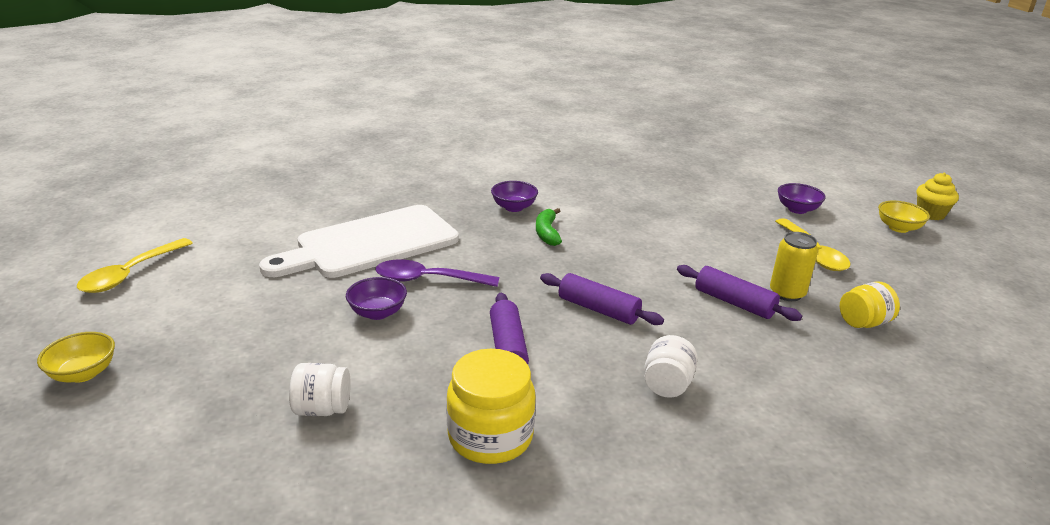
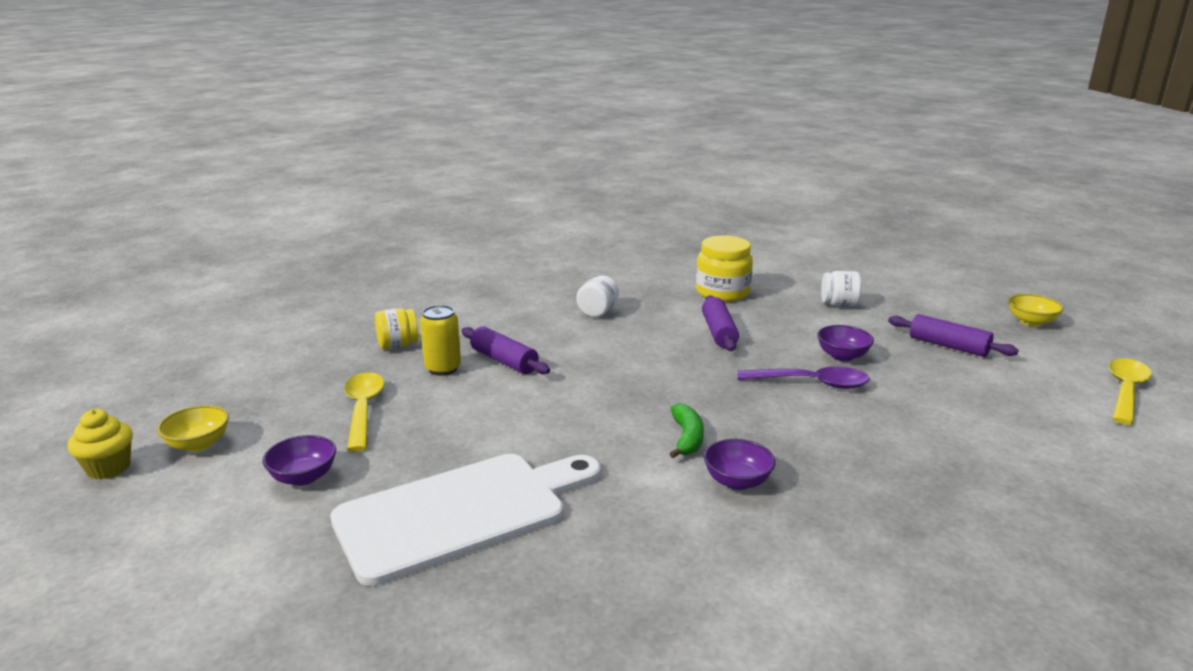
camera: 175 degrees left, 5 degrees down
(370, 243) = (903, 424): white cutting board -> white cutting board (461, 513)
(598, 309) = (638, 357): purple rolling pin -> purple rolling pin (948, 346)

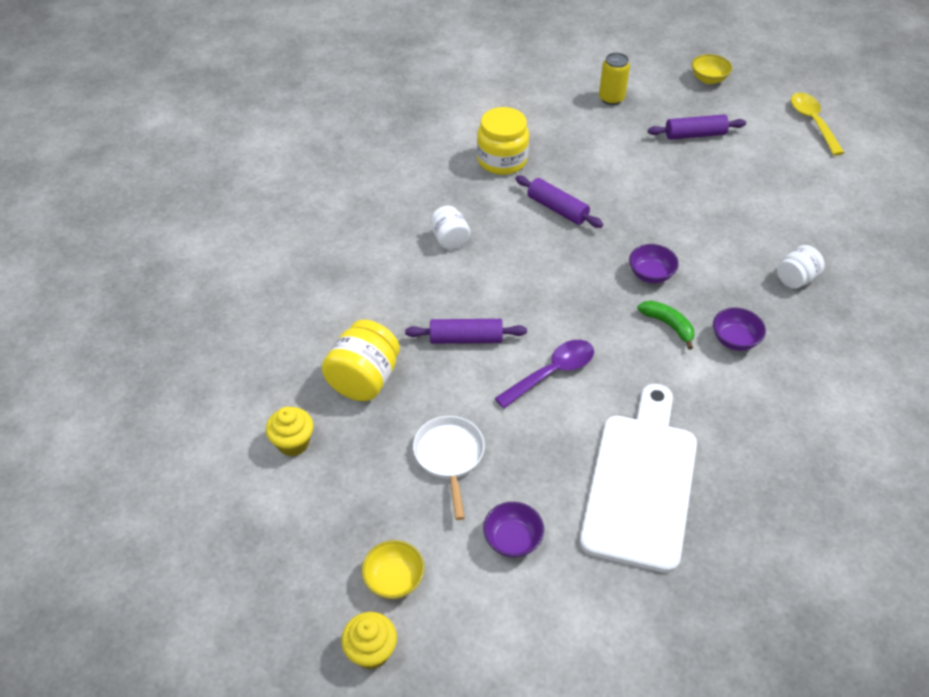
camera: 45 degrees left, 25 degrees up
(297, 349) = (293, 443): none -> yellow cupcake
(363, 409) = (449, 457): yellow spoon -> white pan
(398, 345) = (364, 379): yellow jar -> yellow jar, size x1.62
(443, 368) = (437, 377): yellow can -> yellow can (611, 98)
(812, 383) = (669, 224): purple spoon -> purple spoon (552, 373)
(839, 304) = (589, 127): white jar -> white jar (795, 279)
(842, 356) = (654, 185): purple bowl -> purple bowl (650, 274)

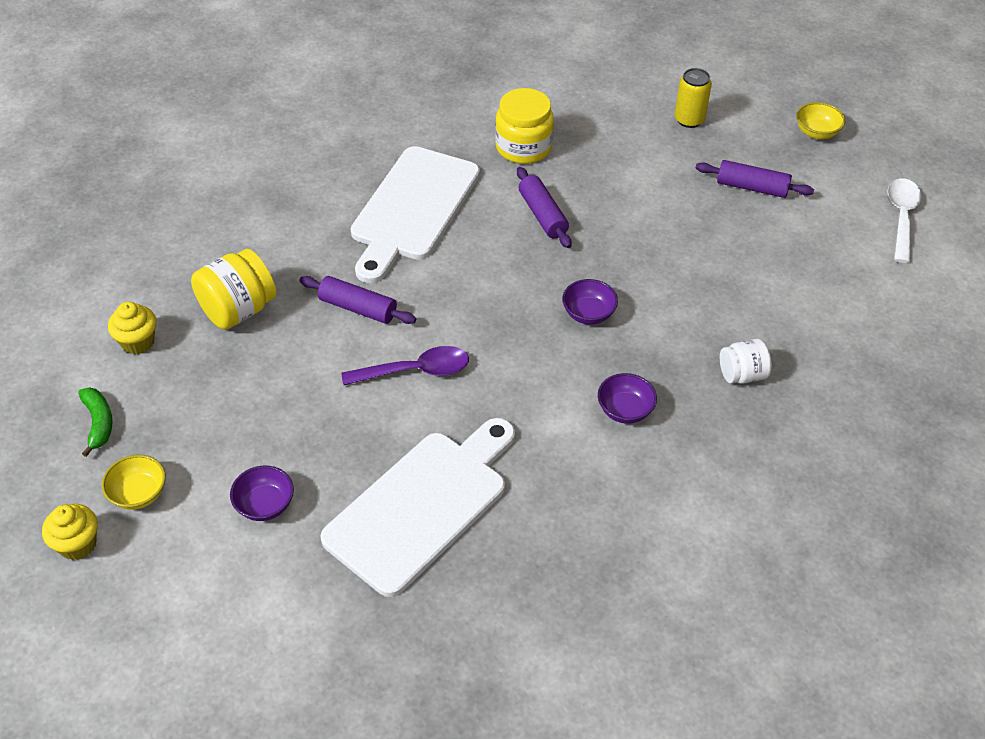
camera: 25 degrees right, 0 degrees up
(449, 457) = (263, 409): white pan -> none
(450, 240) = (412, 208): white jar -> white cutting board
(668, 325) = (567, 370): green banana -> green banana (98, 423)
(812, 122) = (901, 217): yellow spoon -> white spoon

